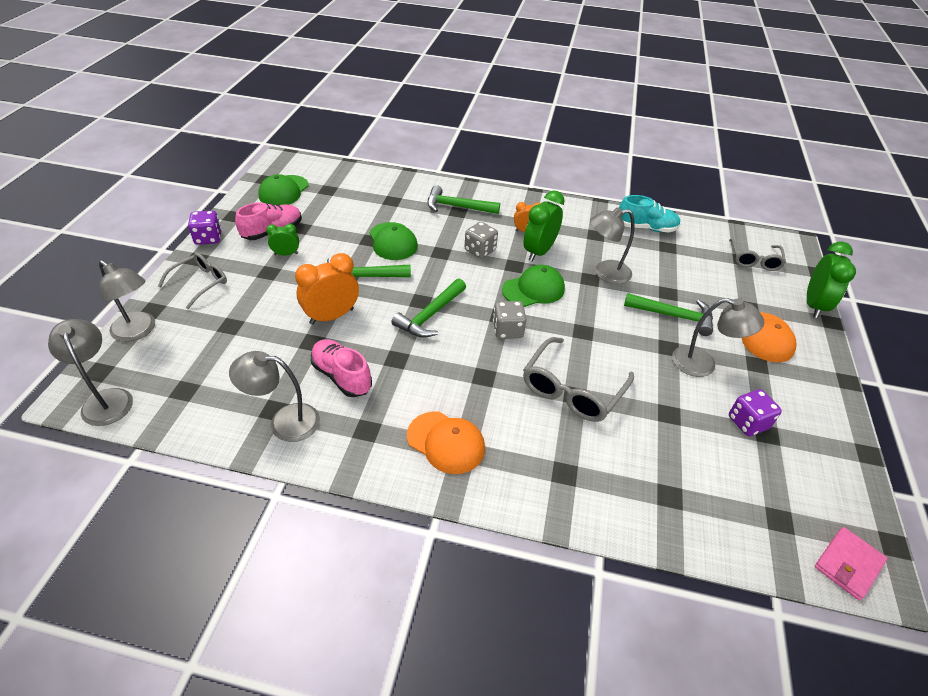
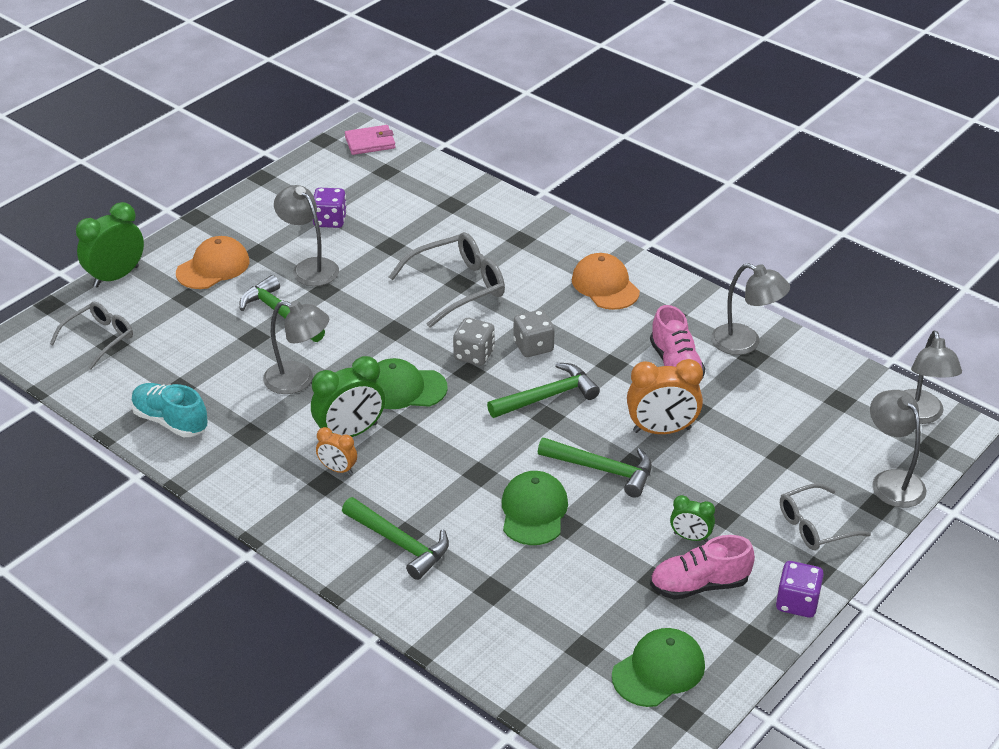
camera: 150 degrees left, 5 degrees down
(480, 250) = (425, 459): grey dice -> grey dice (533, 346)

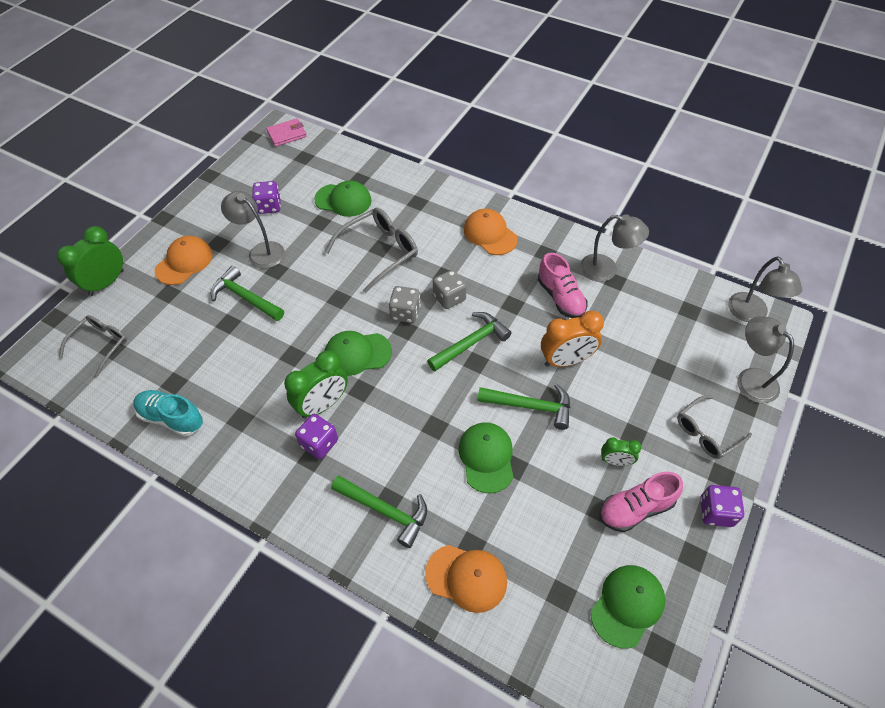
camera: 10 degrees left, 15 degrees up
(298, 380) = (271, 360): grey lamp -> none
(338, 469) = (319, 443): orange clock -> purple dice
(425, 225) = (343, 200): none -> green cap
(478, 617) = (466, 578): none -> orange cap

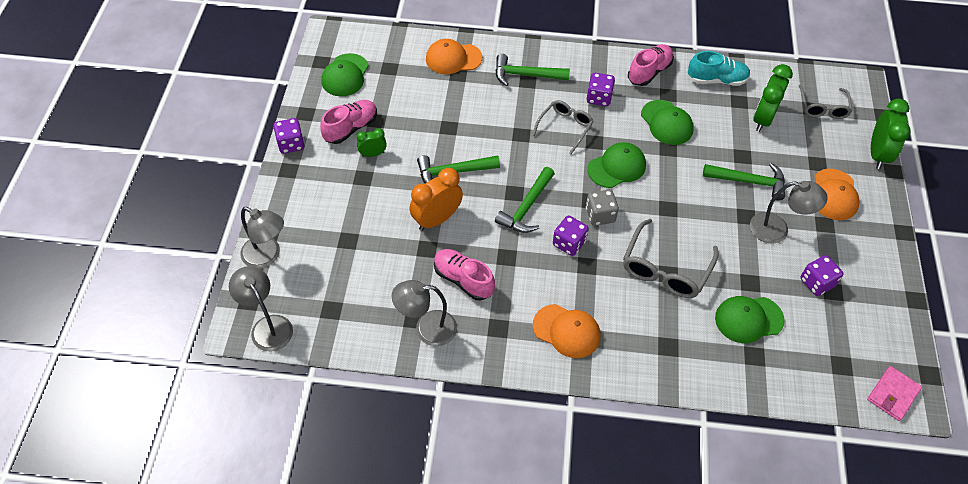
camera: 155 degrees right, 0 degrees up
(236, 458) = (649, 72): none -> pink shoe
(323, 404) = (615, 122): green clock -> green clock (762, 119)
(449, 298) = (569, 243): grey dice -> purple dice
(486, 457) = (472, 126): green cap -> green cap (666, 123)
(707, 432) = (303, 197): grey glasses -> grey glasses (565, 128)

